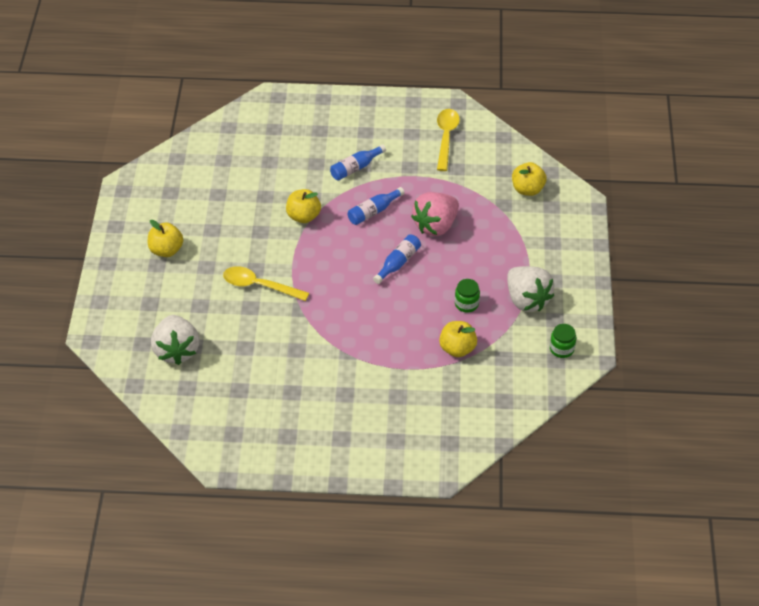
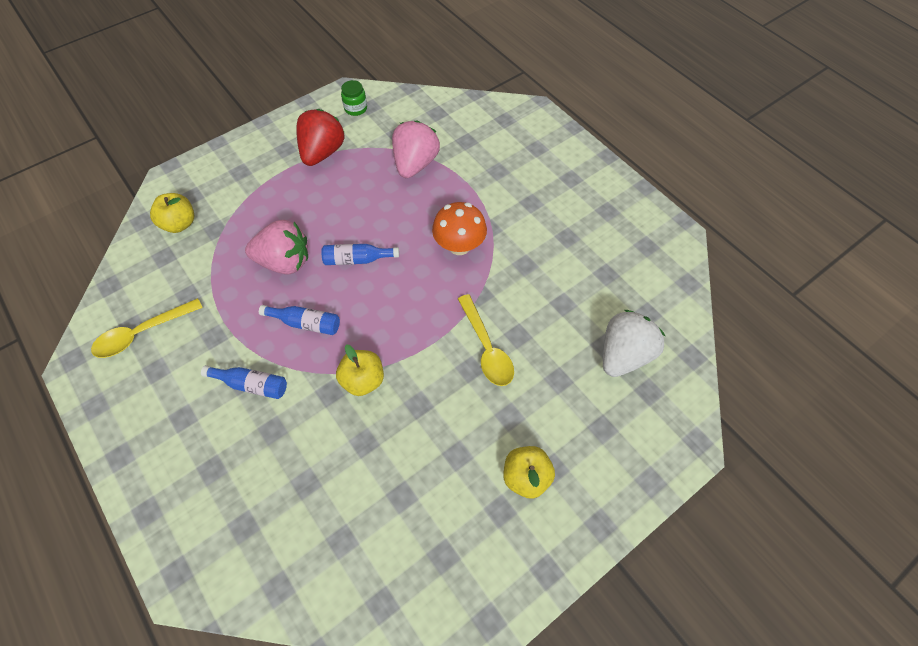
camera: 130 degrees left, 10 degrees up
(351, 324) = (459, 245): none -> orange mushroom
(457, 348) = (415, 164): yellow apple -> pink strawberry
(466, 304) = (362, 185): green jar -> none
(527, 300) = (322, 152): white strawberry -> red strawberry

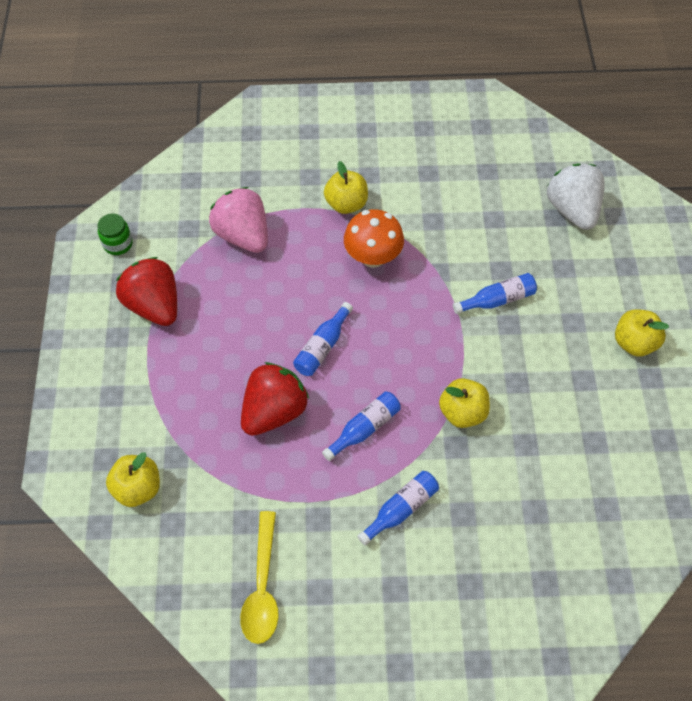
camera: 55 degrees left, 0 degrees up
(284, 262) = (274, 411): pink strawberry -> red strawberry
(486, 348) = (497, 300): yellow spoon -> blue bottle
(492, 204) = (346, 204): none -> yellow apple

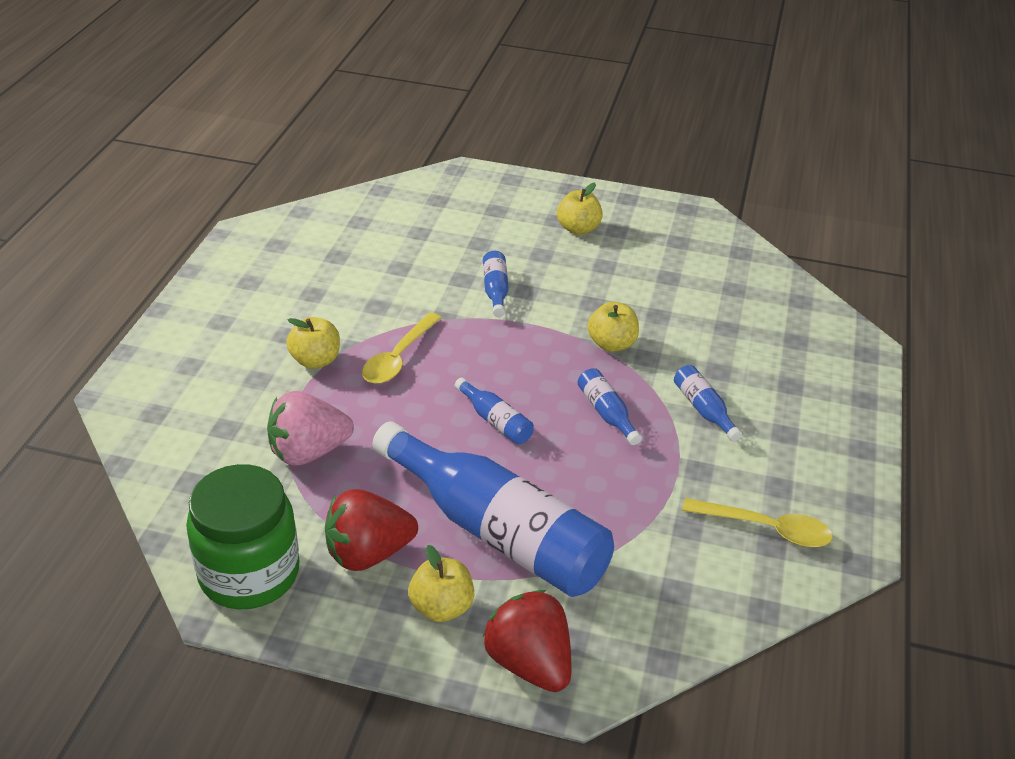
camera: 75 degrees left, 20 degrees down
(118, 244) = (249, 573): green jar -> green jar, size x2.36
(138, 488) = (621, 614): yellow apple -> yellow apple (441, 607)
(199, 381) = (497, 531): none -> blue bottle
(274, 411) = (561, 476): red strawberry -> red strawberry (529, 663)
(373, 256) = (398, 358): orange mushroom -> yellow spoon
(572, 210) = (417, 220): white strawberry -> none

